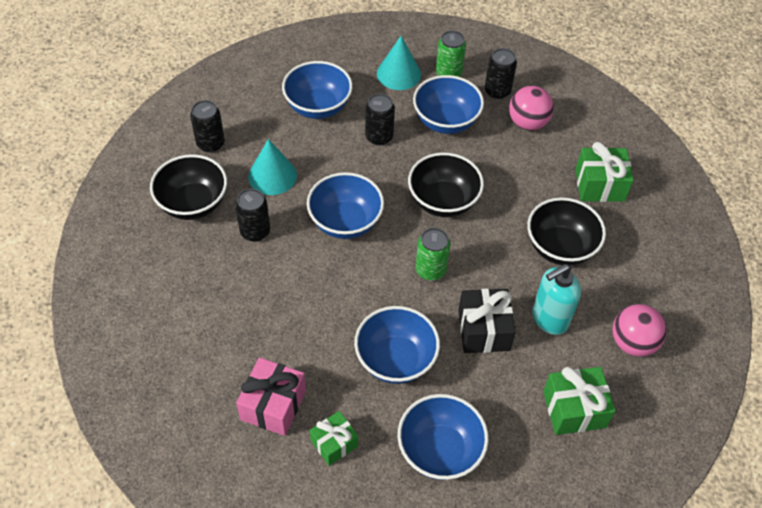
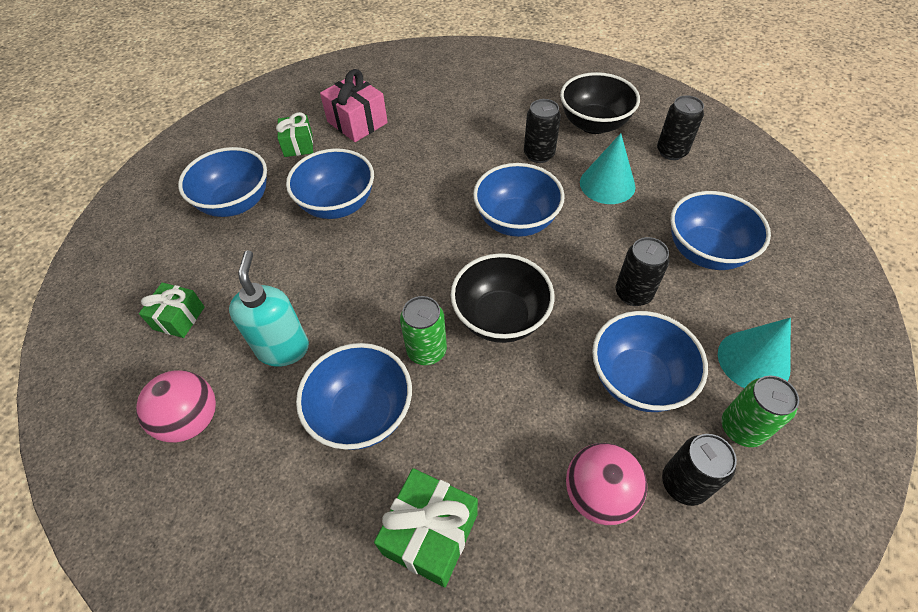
camera: 120 degrees right, 0 degrees up
(430, 270) = (414, 268): green can -> green can (426, 350)
(483, 330) = (316, 282): black gift -> none
(560, 248) = (362, 413): black bowl -> blue bowl
(574, 409) = (179, 318): green gift -> green gift, size x0.66

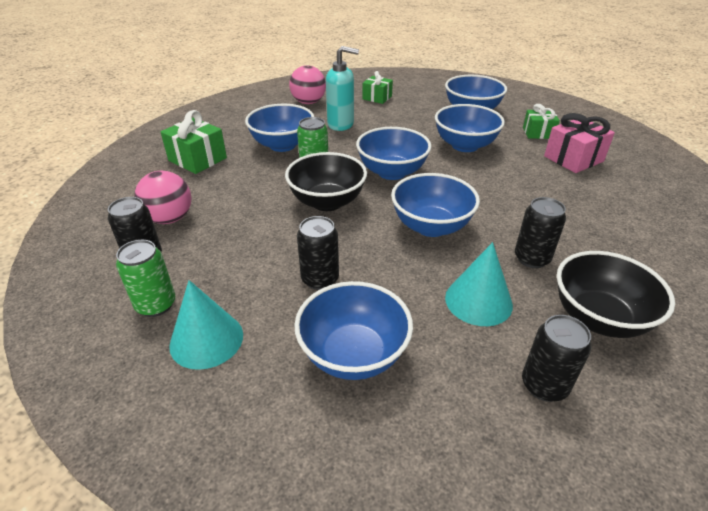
camera: 100 degrees right, 15 degrees down
(637, 380) = (235, 258): blue bowl -> blue bowl (392, 172)

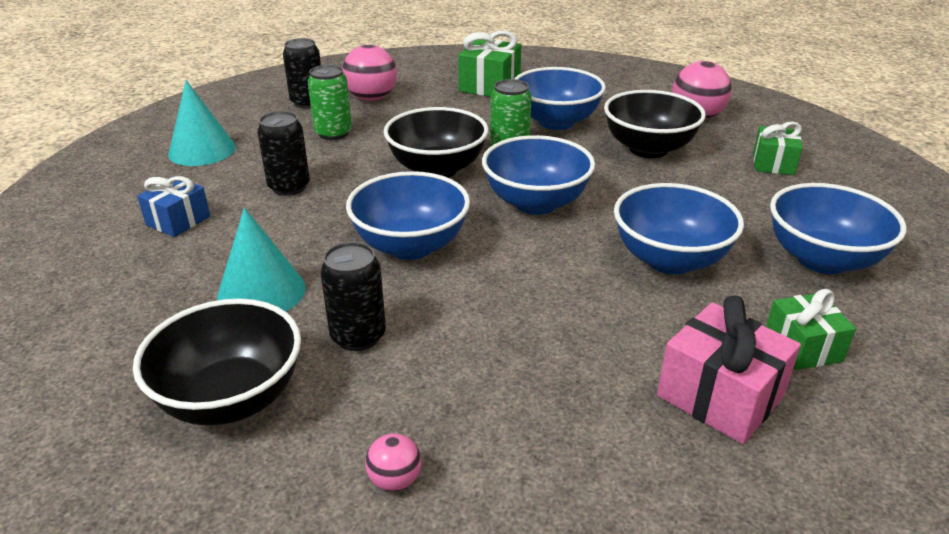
camera: 75 degrees right, 5 degrees down
(156, 305) = (245, 121): green can -> green can (333, 133)
(341, 124) = (648, 149): turquoise soap dispenser -> black bowl
(353, 354) = (178, 221): blue bowl -> blue gift
(544, 385) = (119, 345): black can -> none
(650, 257) = (395, 480): none -> pink ball

